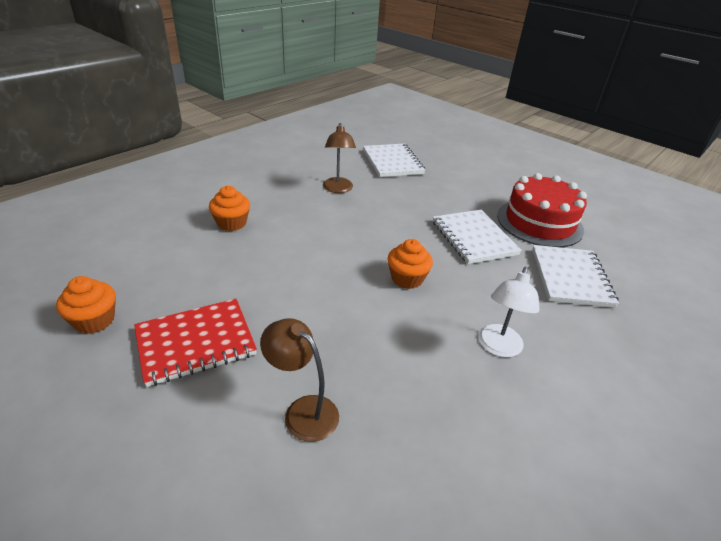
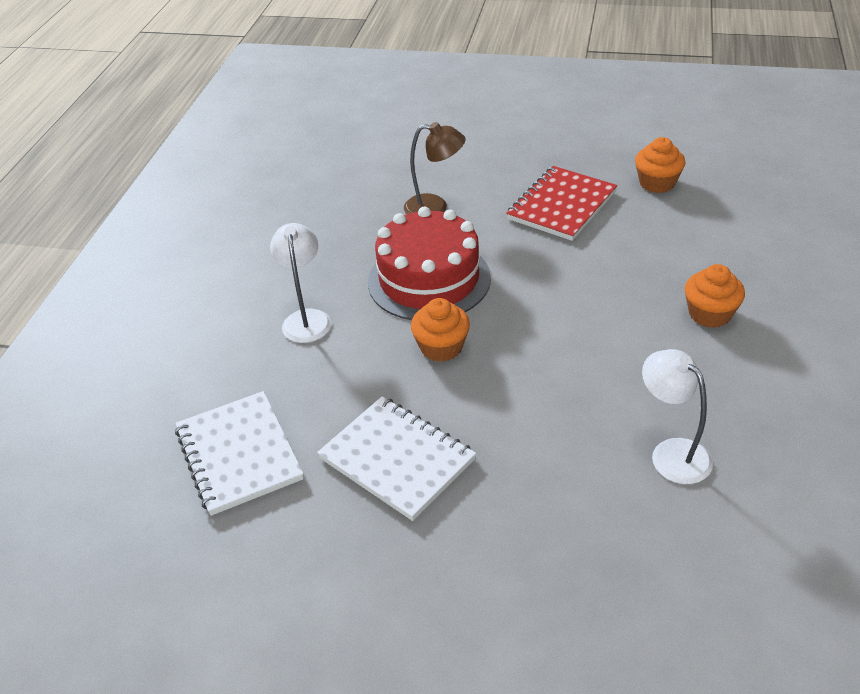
camera: 155 degrees right, 5 degrees up
(338, 189) = (671, 453): brown lamp -> white lamp
(392, 162) = (672, 602): white notebook -> none
(539, 222) = (305, 562): red cake -> red cake (429, 280)

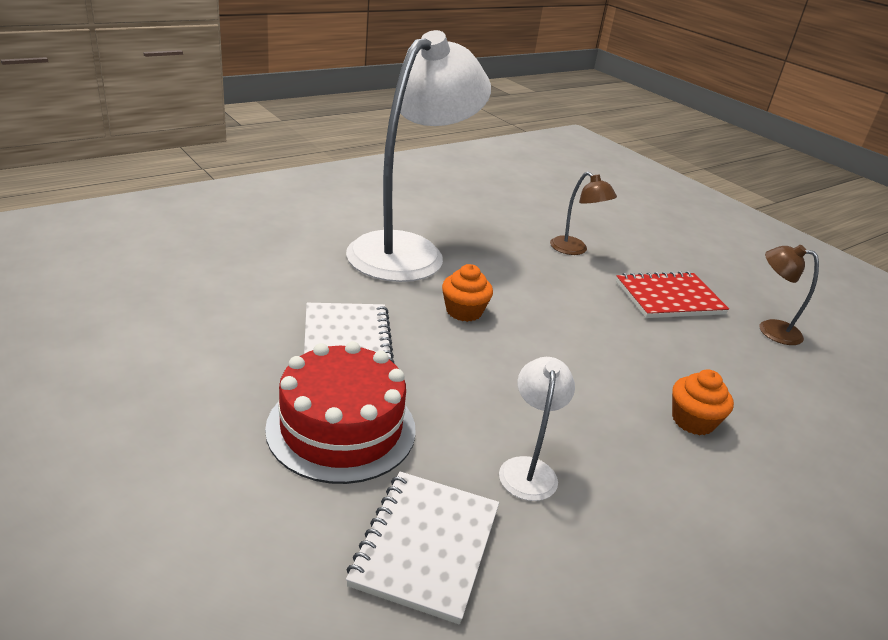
camera: 35 degrees right, 10 degrees down
(238, 454) = (272, 280): white notebook -> white notebook (425, 546)
(306, 318) = (408, 250): white lamp -> white lamp, size x2.38
(429, 280) = (511, 278): red cake -> red cake (341, 428)
(657, 183) = (770, 329): orange cupcake -> brown lamp

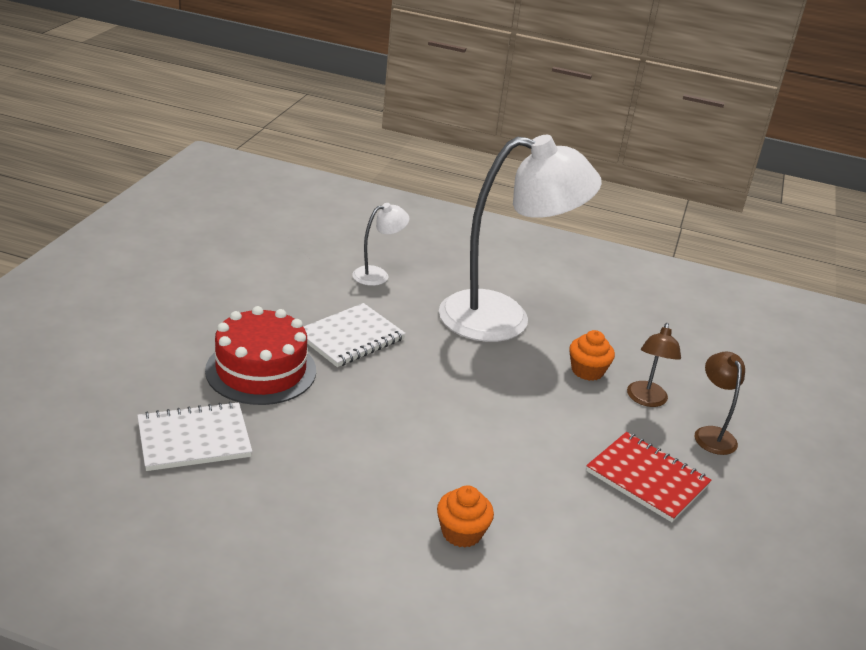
camera: 55 degrees right, 0 degrees up
(464, 311) = (456, 373): orange cupcake -> orange cupcake (587, 371)
(528, 469) = (306, 460): white lamp -> white lamp (377, 275)
(770, 329) = (690, 561): brown lamp -> brown lamp (712, 434)

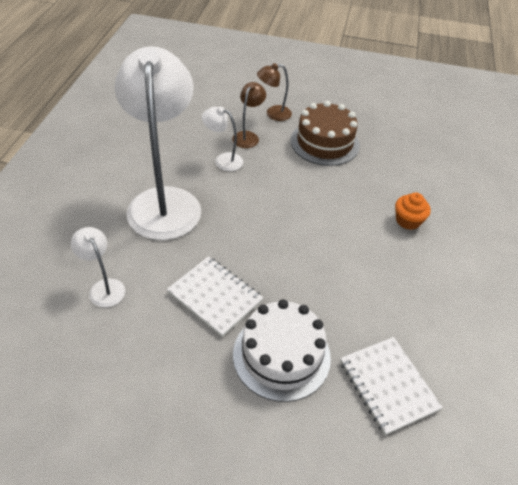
camera: 95 degrees left, 15 degrees up
(261, 370) = (281, 355): red cake -> white cake
(587, 371) = (223, 160): orange cupcake -> white lamp
(646, 400) = (248, 136): brown lamp -> brown lamp turned 75 degrees counterclockwise
(647, 479) = (324, 142): red notebook -> brown cake

